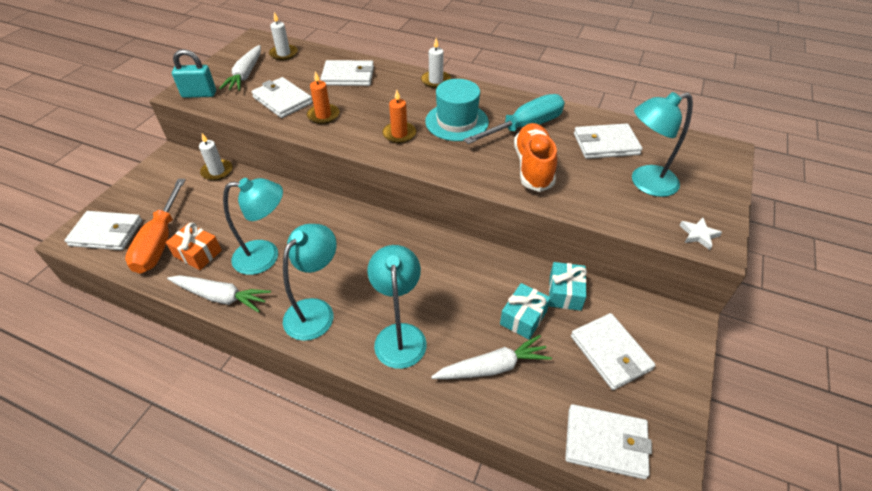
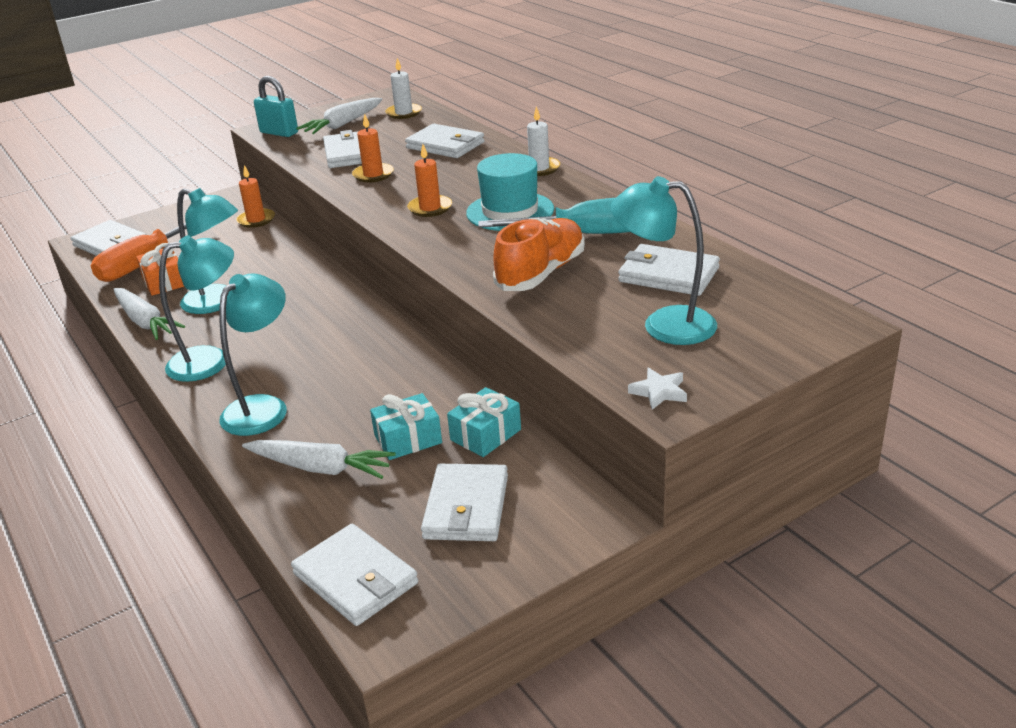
camera: 35 degrees right, 15 degrees down
(217, 171) = (256, 220): white candle -> orange candle

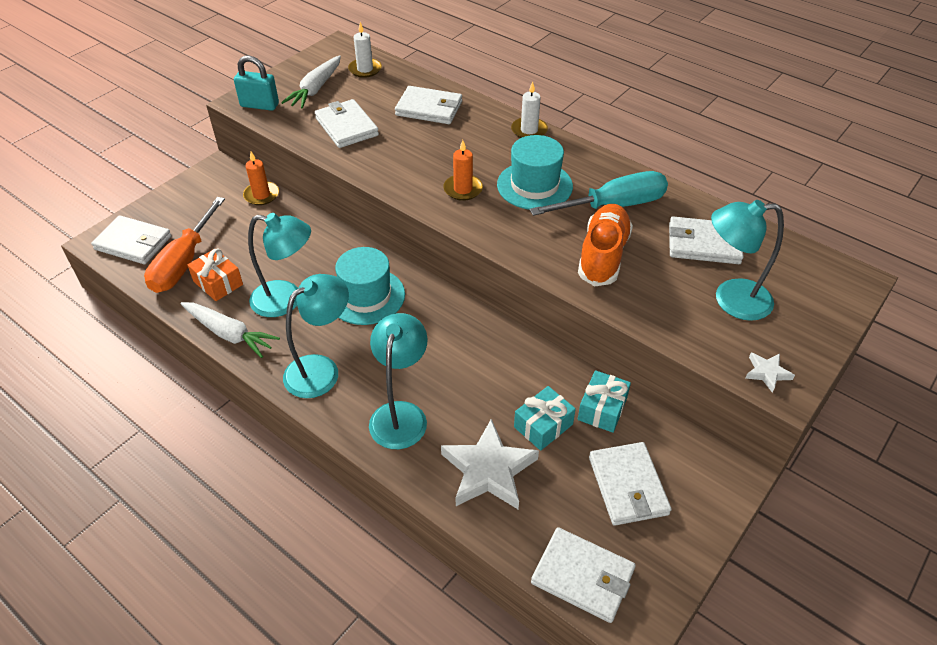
camera: 20 degrees left, 15 degrees up
(299, 308) = (366, 296): none -> turquoise hat
(320, 468) = (488, 470): white carrot -> white star
(373, 175) = (385, 152): orange candle -> none

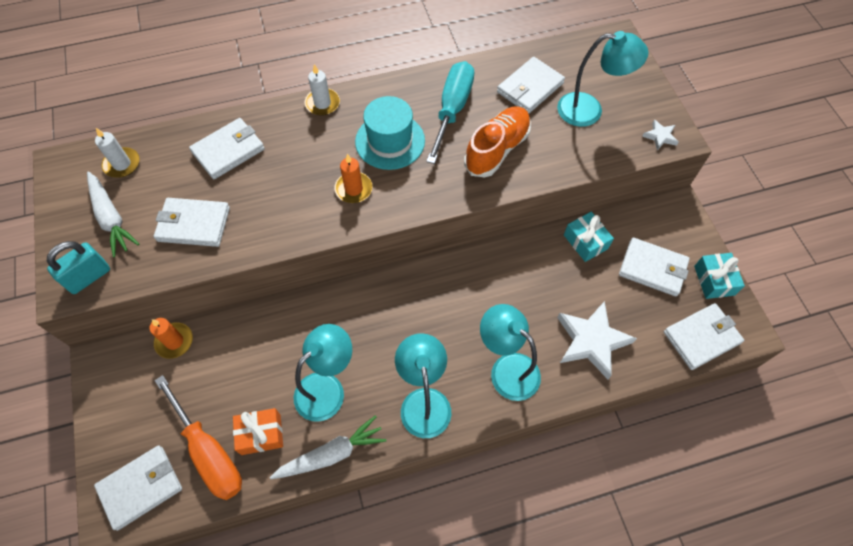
camera: 55 degrees left, 15 degrees up
(366, 296) = (370, 325): turquoise hat -> none
(543, 425) = (576, 285): turquoise gift -> turquoise gift (714, 280)
(603, 255) = (497, 149): orange shoe -> orange shoe turned 75 degrees clockwise
(731, 300) = (589, 110): turquoise lamp -> turquoise lamp turned 120 degrees counterclockwise

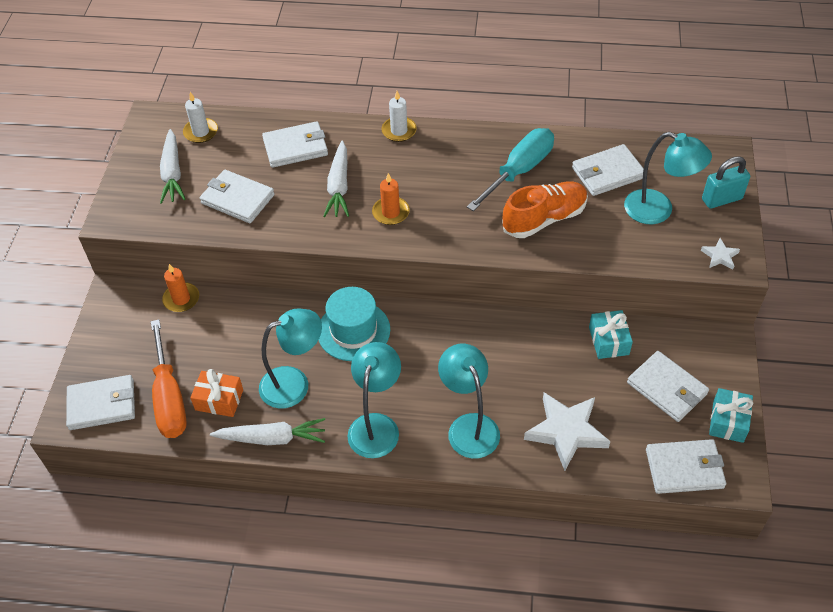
camera: 25 degrees right, 10 degrees down
(89, 277) = (134, 214): turquoise padlock -> turquoise padlock (721, 199)
(290, 178) = (339, 186): none -> white carrot
(390, 141) = (445, 181): turquoise hat -> turquoise hat (353, 331)

